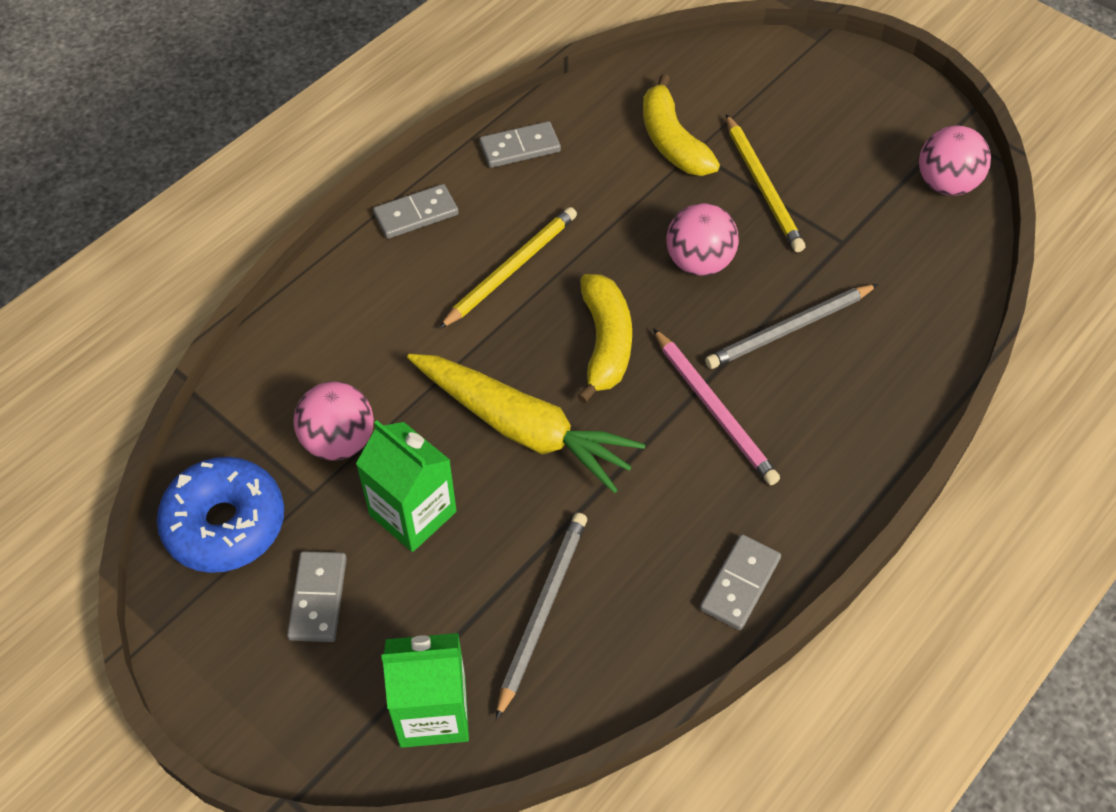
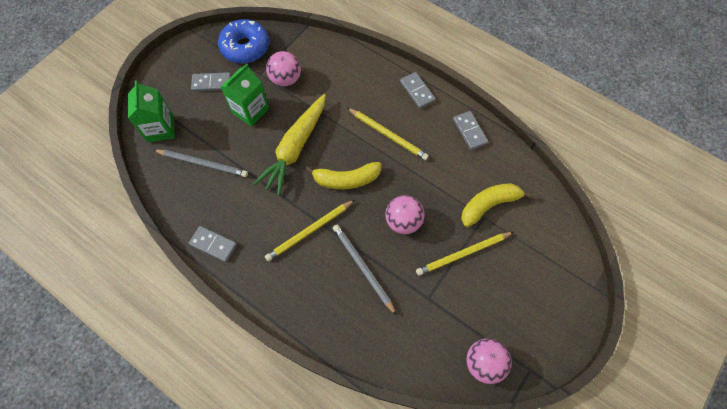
camera: 85 degrees right, 10 degrees up
(714, 409) = (309, 231): pink pencil -> yellow pencil

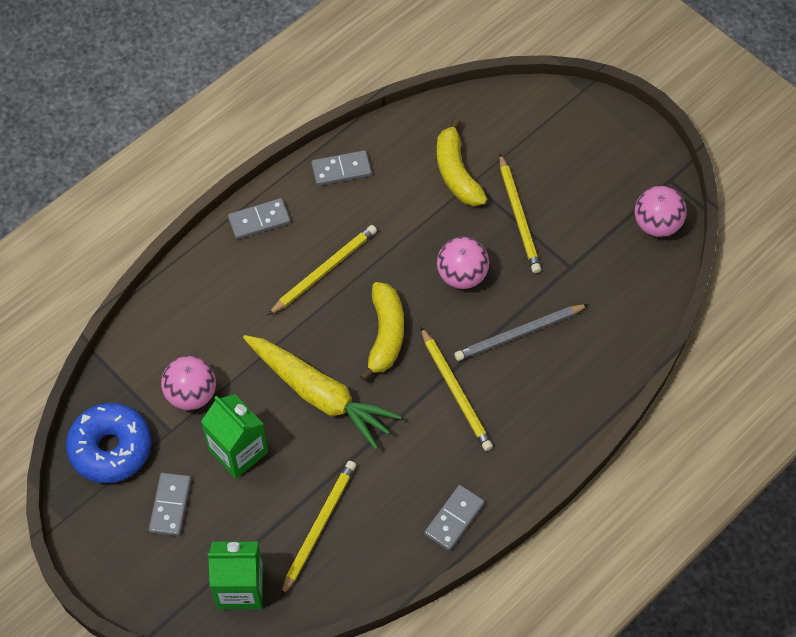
camera: 80 degrees left, 5 degrees down
(203, 164) = (319, 526): grey pencil -> yellow pencil

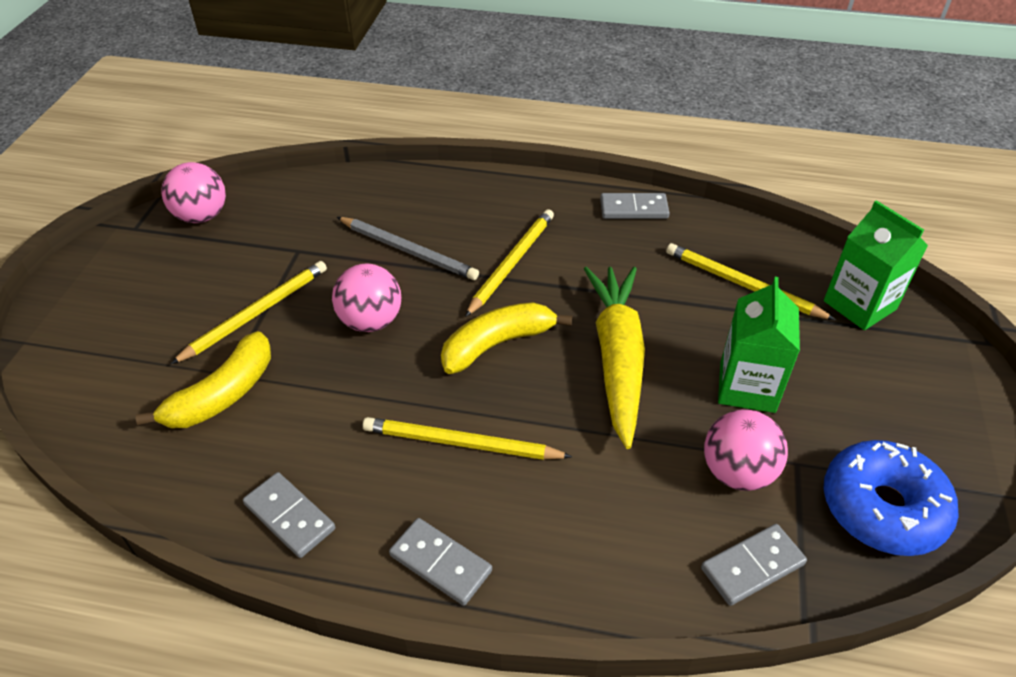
camera: 125 degrees left, 15 degrees down
(170, 505) = (864, 406): grey domino -> grey domino (752, 566)
(319, 526) = (742, 285): yellow pencil -> yellow pencil turned 45 degrees clockwise

